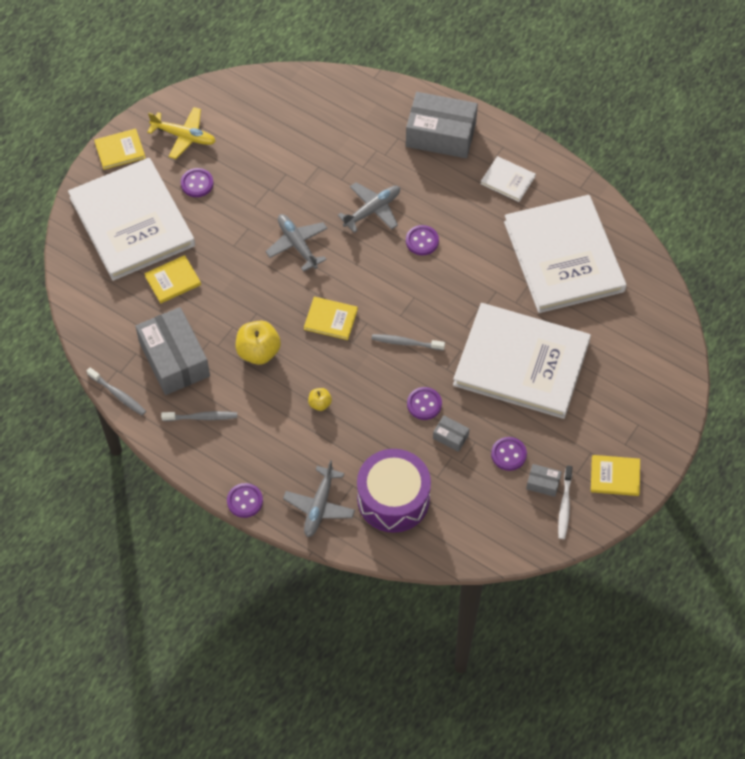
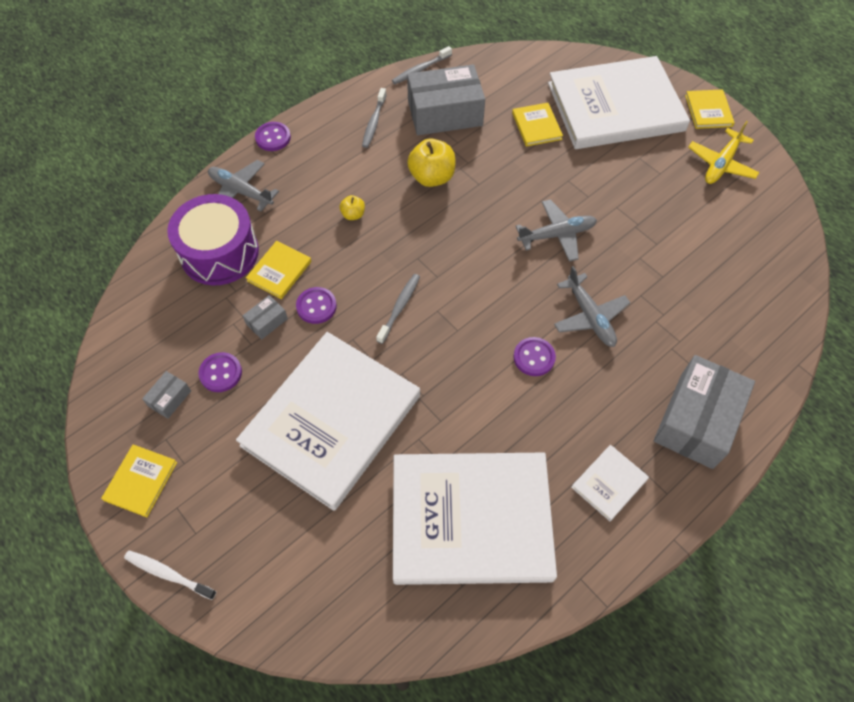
camera: 105 degrees right, 0 degrees up
(197, 183) = (655, 164): purple button -> none
(330, 319) = (452, 245): yellow book -> yellow book (279, 271)
(564, 506) = (132, 413): white toothbrush -> white toothbrush (168, 574)

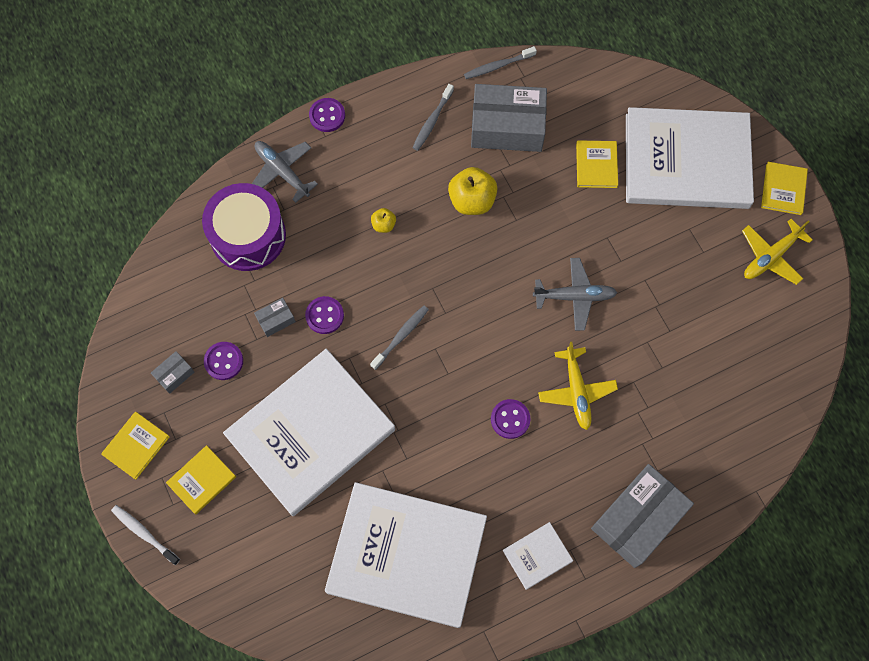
camera: 15 degrees right, 10 degrees up
(279, 271) = (299, 270): yellow book -> yellow book (202, 480)
(590, 316) = (576, 391): grey plane -> yellow plane

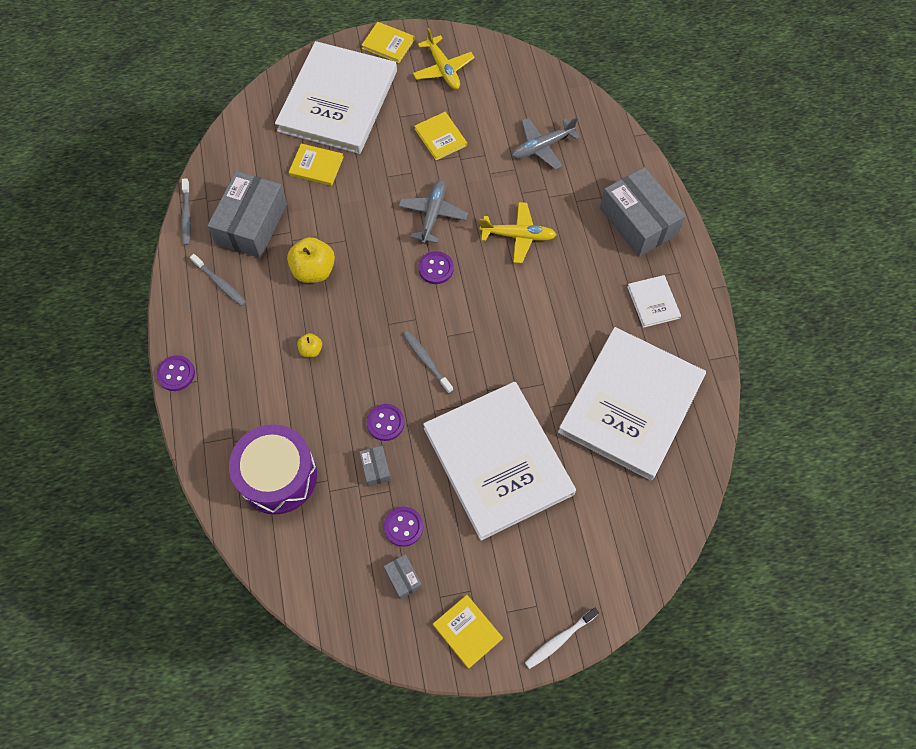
camera: 75 degrees left, 5 degrees down
(202, 480) = (519, 572): yellow book -> yellow book (440, 137)
(282, 171) = (220, 429): grey plane -> grey plane (542, 147)
(510, 419) = (529, 292): purple button -> purple button (436, 268)

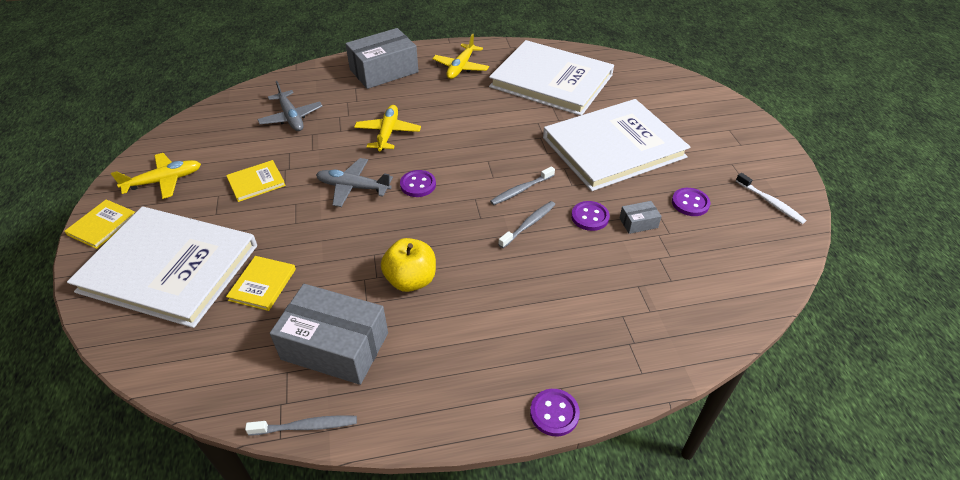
camera: 90 degrees left, 20 degrees down
(220, 283) = (421, 374): grey toothbrush -> grey toothbrush (528, 224)
(278, 476) = (665, 298): purple drum -> none
(311, 350) = (513, 278): yellow apple -> none
(403, 578) = (737, 202): grey box -> none
(467, 631) = (766, 165): yellow book -> none
(559, 640) = (750, 119): white toothbrush -> white toothbrush (770, 202)
(653, 302) = (461, 67): white book -> yellow plane

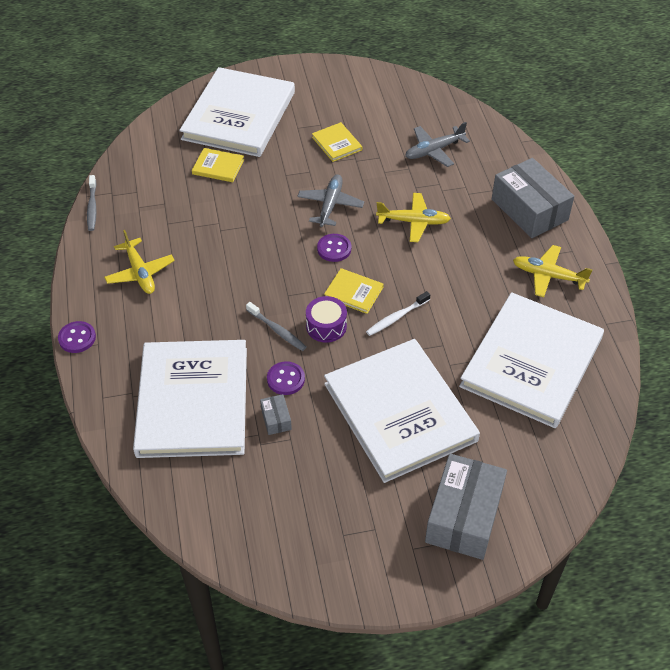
camera: 90 degrees right, 5 degrees up
(102, 225) = (286, 72): yellow book -> yellow book (353, 292)
(164, 181) = (338, 91): yellow plane -> yellow plane (140, 273)
(335, 346) = (155, 213): grey box -> grey box (464, 516)
(411, 280) = (215, 251): yellow apple -> none
(521, 190) = (326, 326): grey toothbrush -> purple drum
(630, 287) = (192, 401): none -> white book
(690, 203) = (304, 471): purple button -> none
(770, 202) = (304, 552): white toothbrush -> white toothbrush (396, 317)

